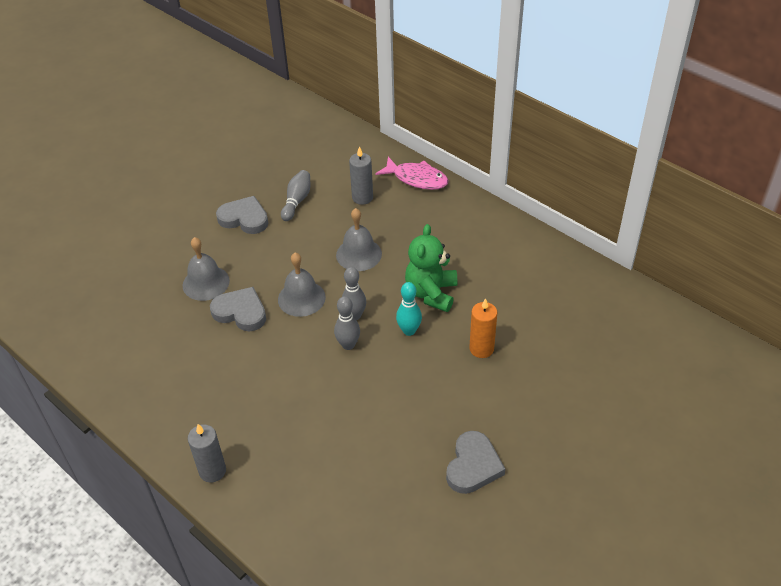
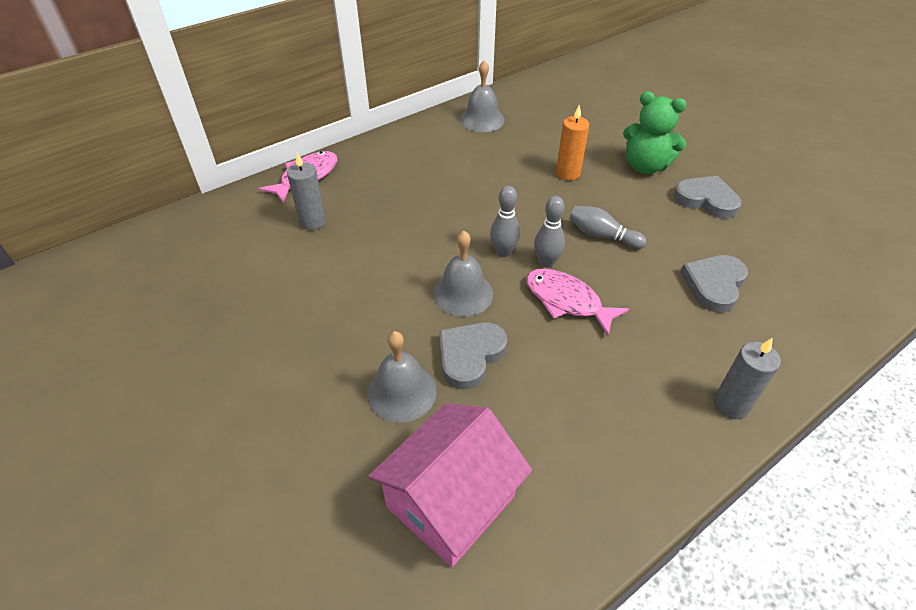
camera: 80 degrees left, 0 degrees up
(128, 321) = (450, 501): none -> pink house
(244, 218) = (289, 337): grey heart -> grey heart (714, 285)
(297, 201) = (285, 280): grey bowling pin -> grey bowling pin (602, 236)
(305, 362) = (567, 301): none -> pink fish
(359, 254) = (407, 237): grey bell -> grey bell (482, 119)
(409, 331) = (535, 215): turquoise bowling pin -> none
(431, 293) = (486, 193): green teddy bear -> green teddy bear (645, 166)

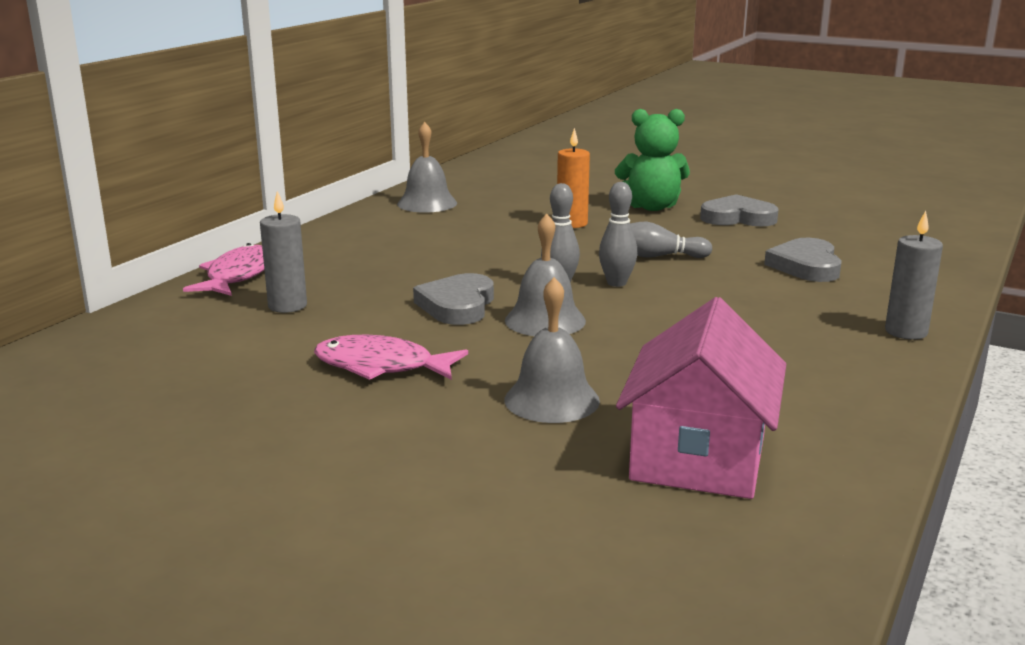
camera: 25 degrees left, 25 degrees down
(470, 356) = (603, 359): grey heart -> grey heart (457, 305)
(567, 301) = (669, 303): pink fish -> pink fish (381, 366)

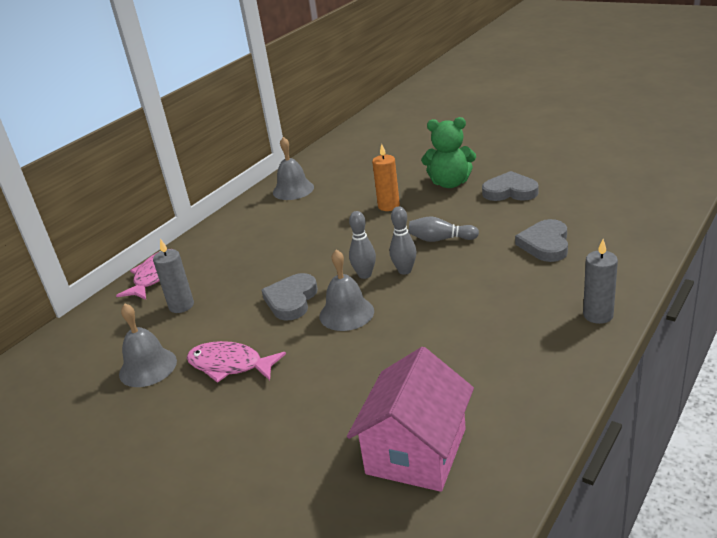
camera: 10 degrees right, 10 degrees up
(552, 400) = (333, 395): grey bell -> grey bell (148, 367)

